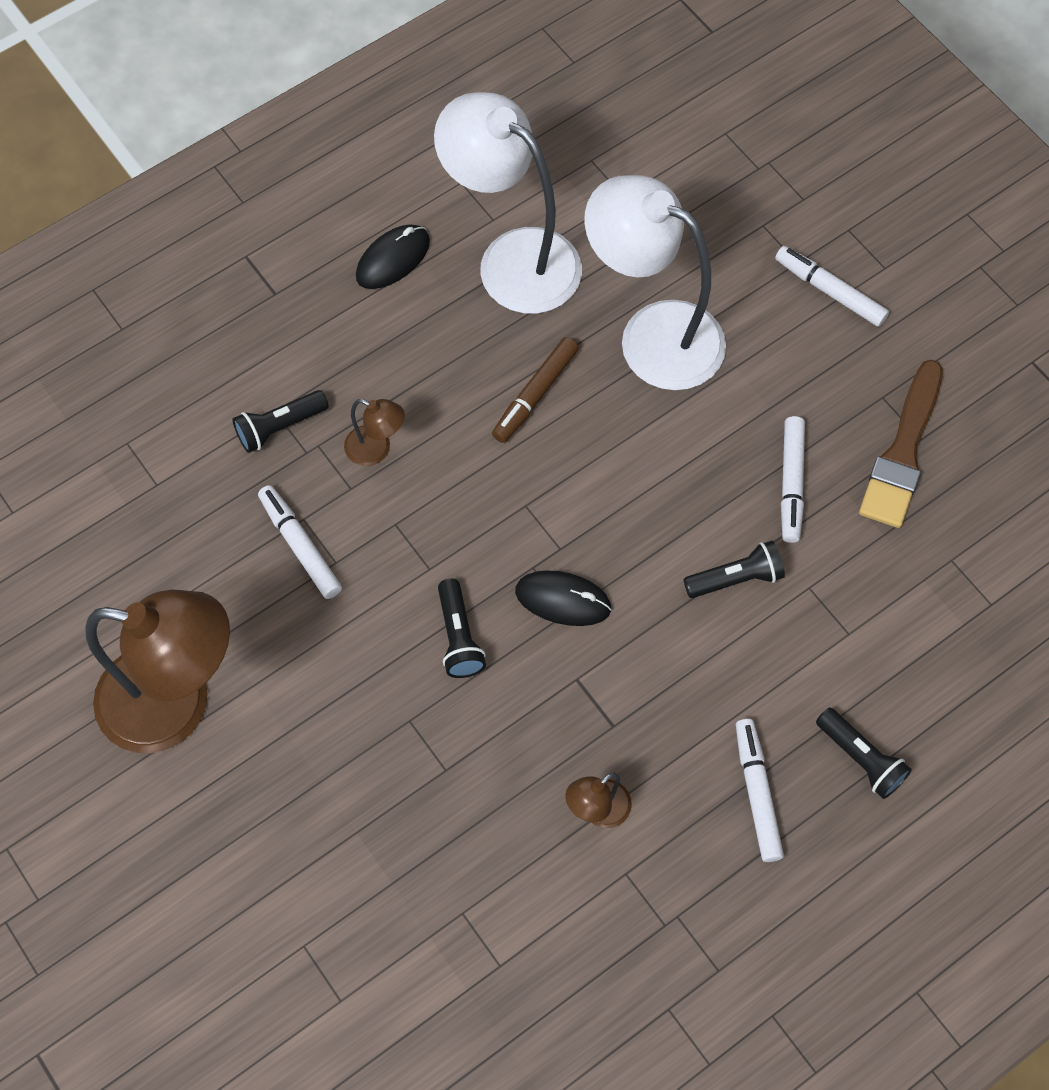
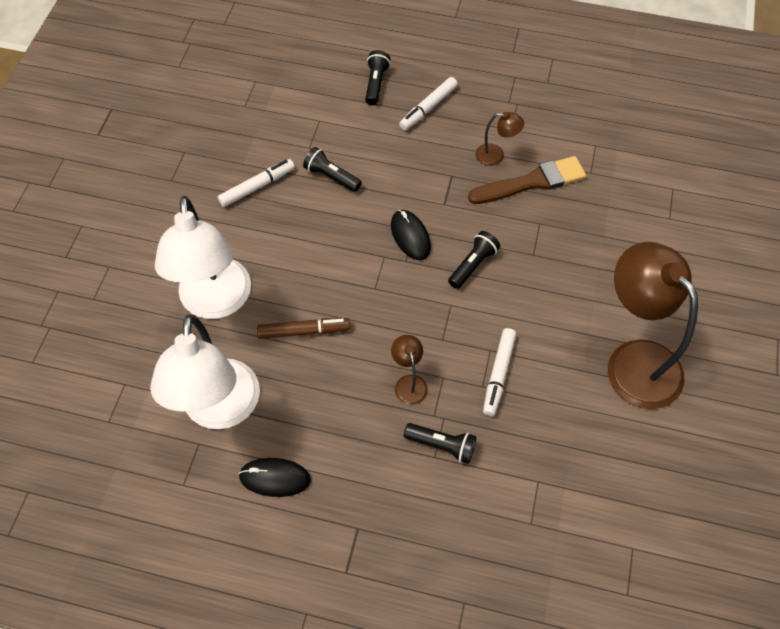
camera: 130 degrees left, 5 degrees down
(830, 292) = (118, 240): white marker -> none
(902, 452) = (198, 154): brown brush -> brown brush (532, 182)

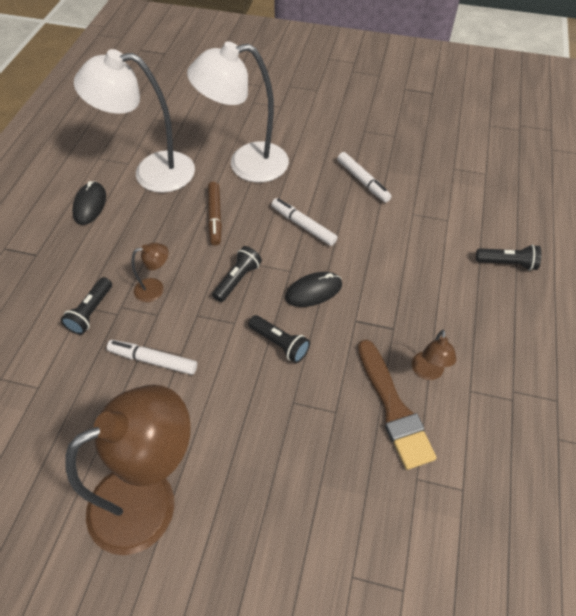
camera: 90 degrees right, 5 degrees down
(331, 176) = (380, 230): black flashlight -> black flashlight (238, 279)
(428, 108) = (484, 309): white marker -> white marker (303, 226)

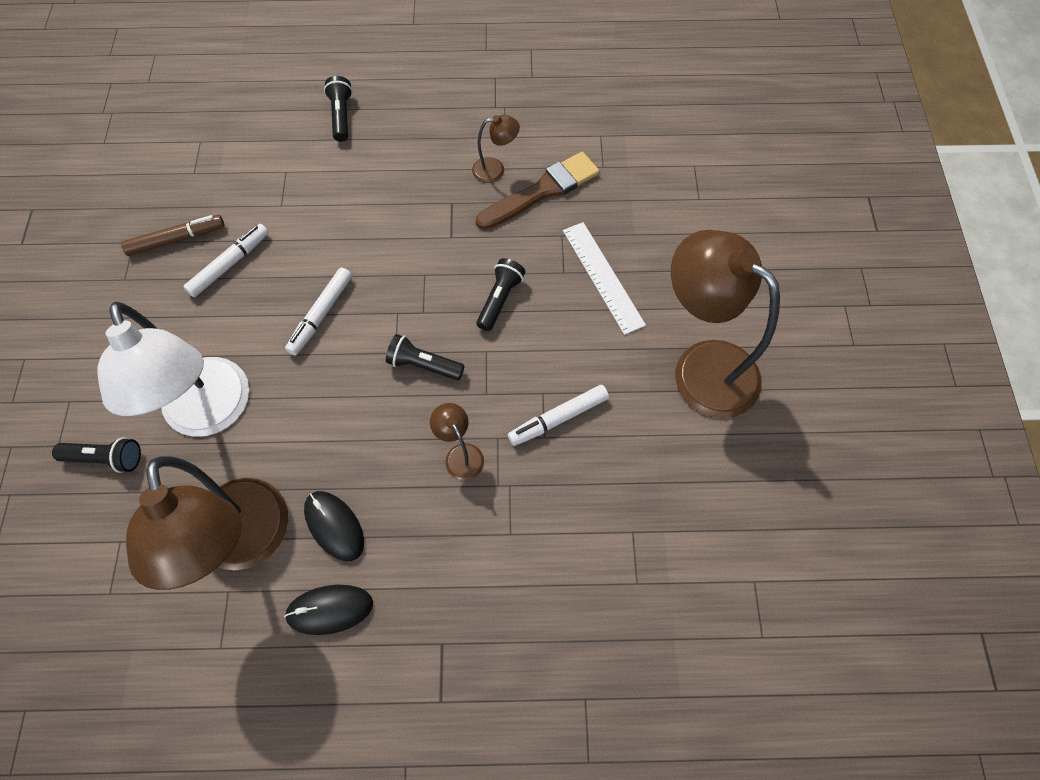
camera: 105 degrees left, 10 degrees up
(91, 312) = (516, 518): black flashlight -> black flashlight (106, 458)
(152, 172) = (245, 544): white lamp -> brown lamp
(154, 360) = (559, 418): white marker -> white marker turned 60 degrees clockwise
(215, 217) = (323, 423): brown marker -> brown marker (176, 239)
(277, 436) = (603, 277): none -> white ruler
(313, 291) = (421, 282): black mouse -> black mouse (334, 526)

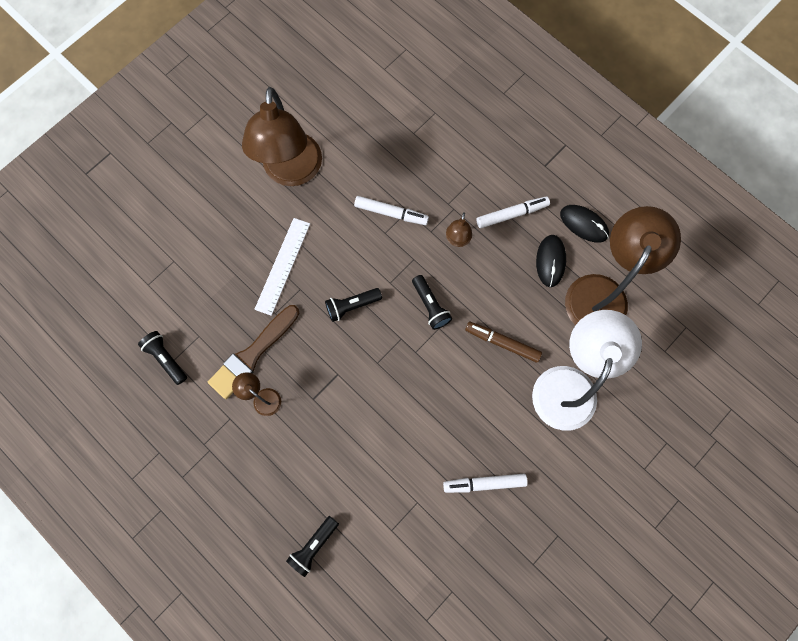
camera: 135 degrees left, 10 degrees up
(106, 458) = (644, 408): black flashlight -> black flashlight (166, 358)
(176, 239) = (504, 538): brown marker -> brown marker (502, 343)
(322, 314) = (458, 392): white marker -> white marker (511, 214)
(542, 191) = (252, 354): brown brush -> brown brush turned 60 degrees counterclockwise

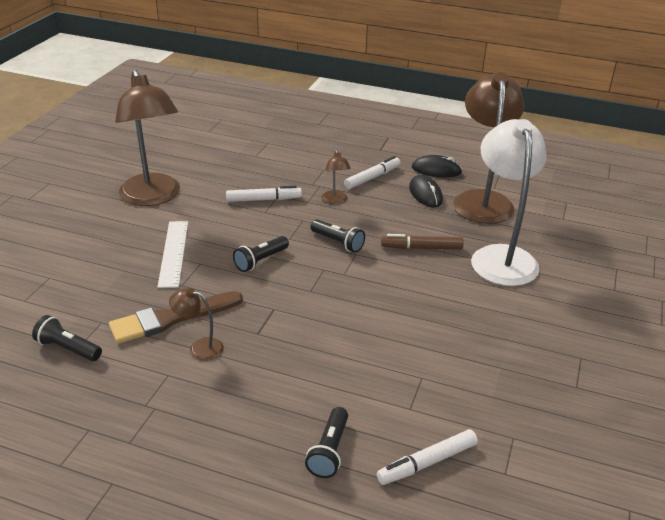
camera: 25 degrees left, 40 degrees down
(252, 354) = (171, 319): brown brush -> brown brush turned 45 degrees clockwise
(485, 483) = (479, 342): white marker -> white marker (428, 463)

